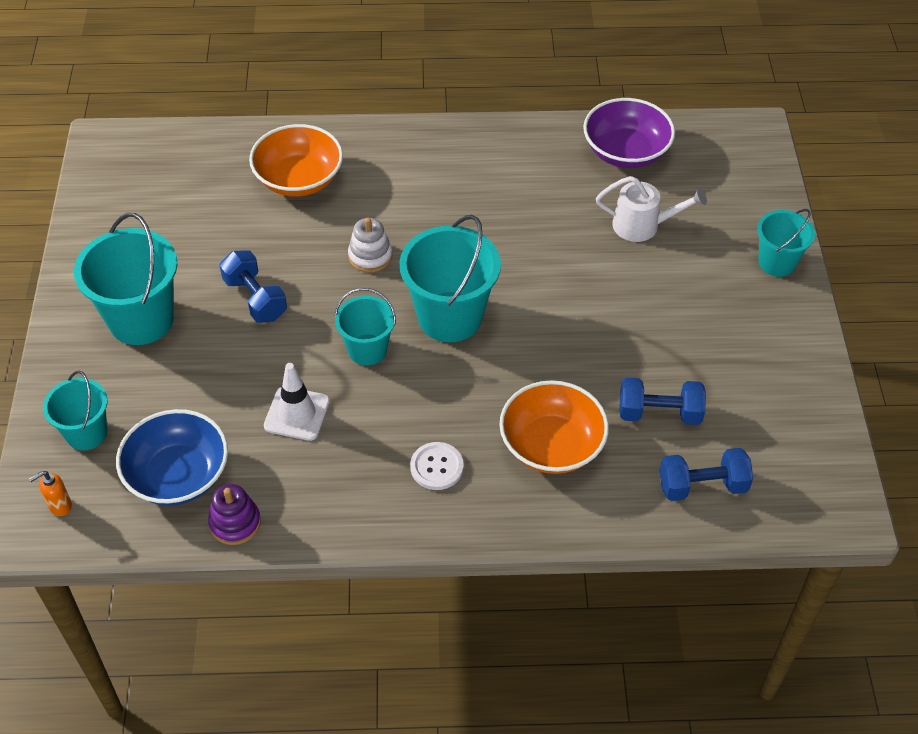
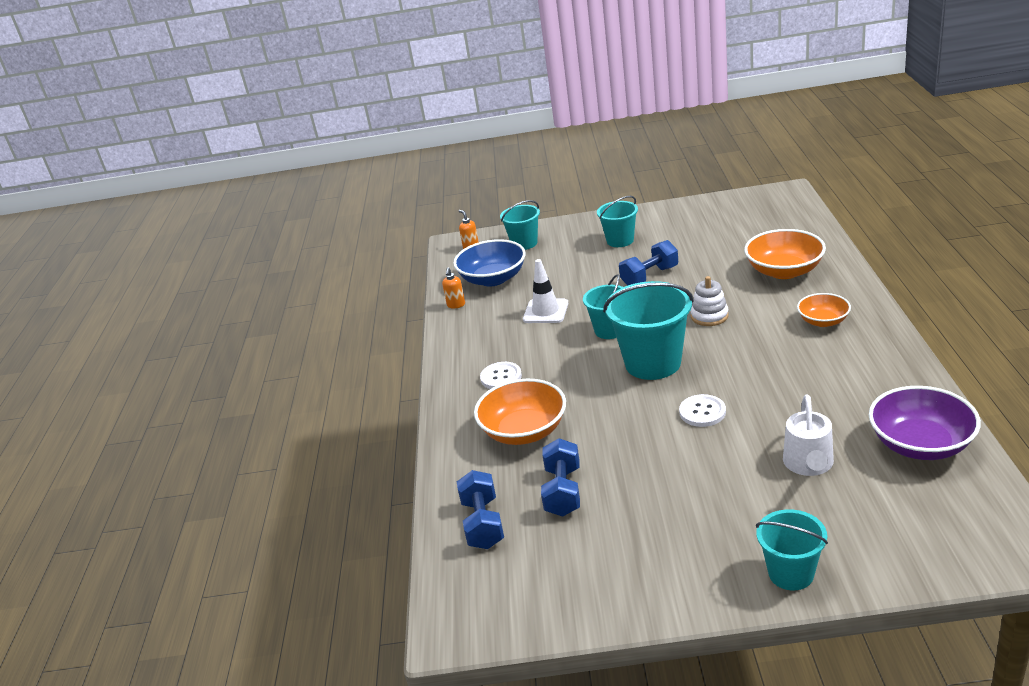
camera: 95 degrees right, 20 degrees down
(141, 319) = (620, 240): turquoise bucket -> turquoise bucket, size x0.59
(235, 523) = (456, 305): purple stacking toy -> orange soap dispenser
(414, 170) = (823, 321): none -> orange bowl
(549, 287) = (702, 412): none -> white button

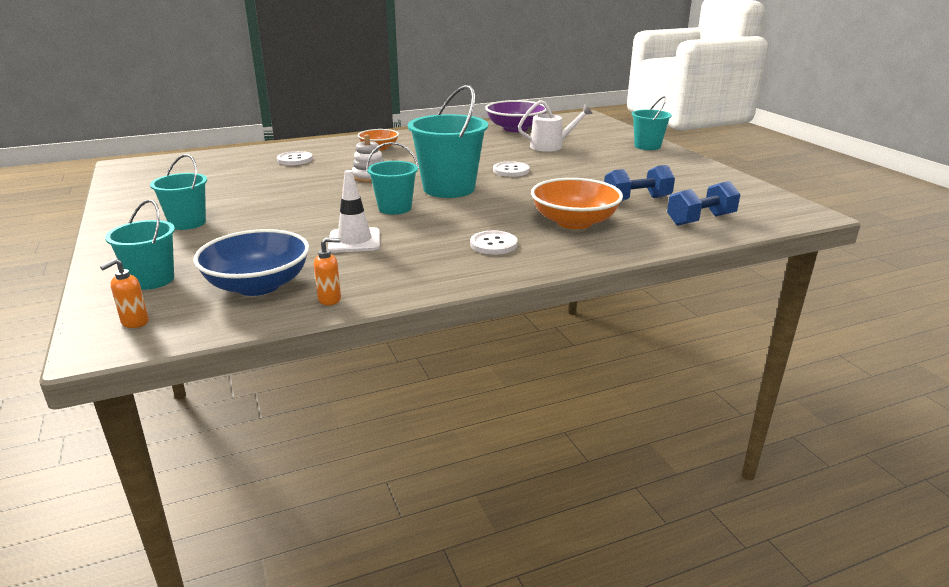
camera: 115 degrees left, 5 degrees down
(649, 276) = (286, 202): blue dumbbell -> none
(784, 271) = (295, 159): orange bowl -> white button

